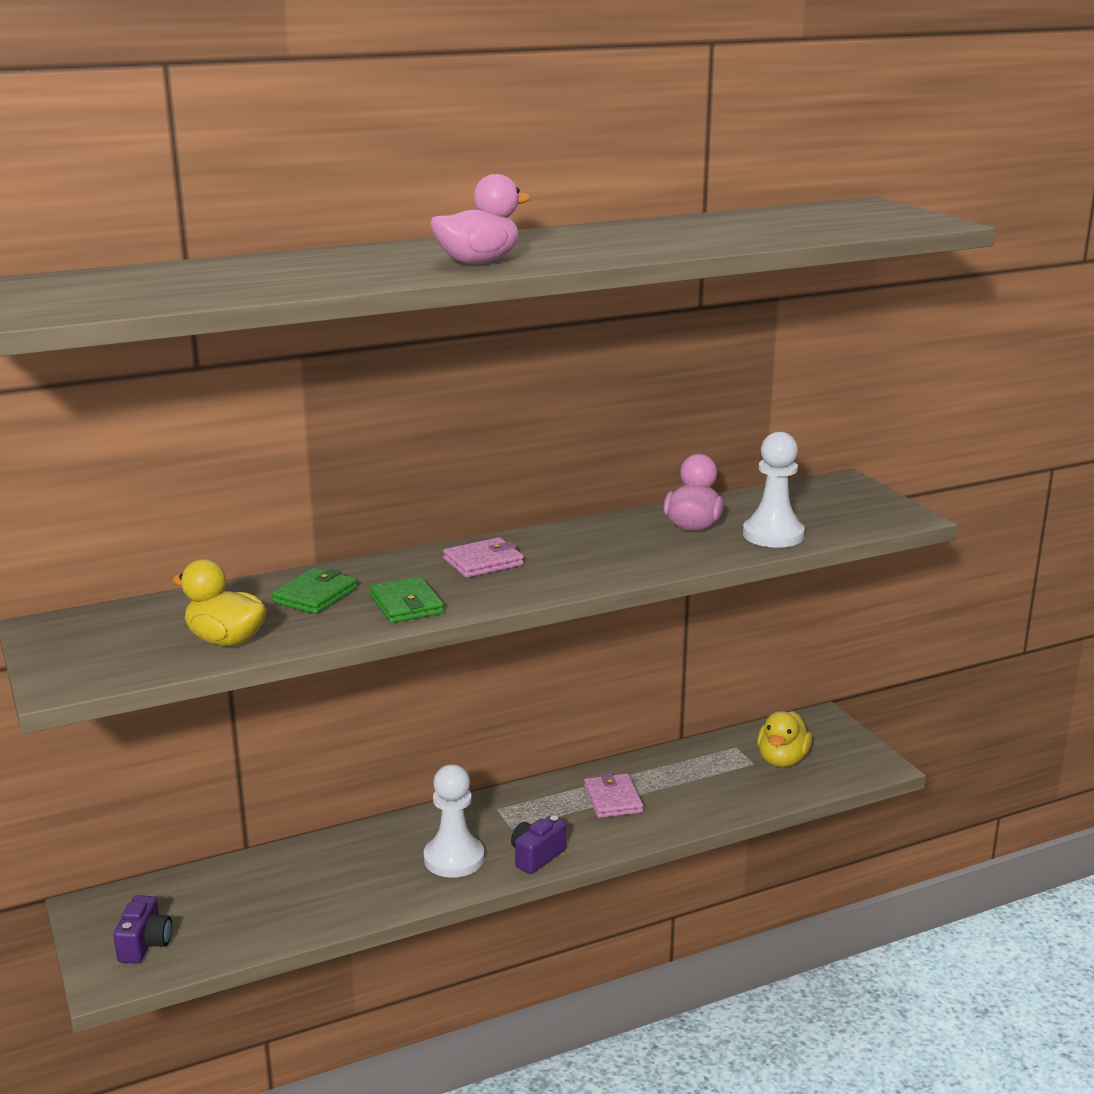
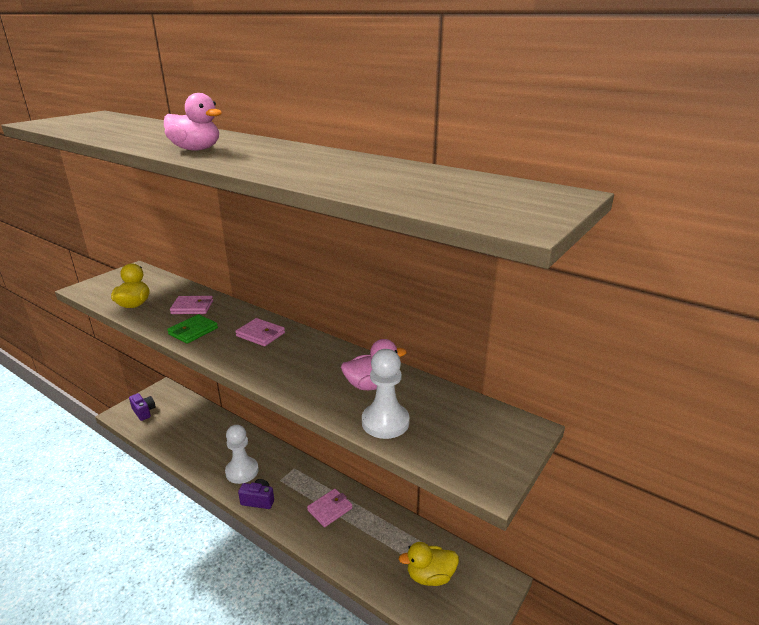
camera: 60 degrees right, 5 degrees up
(145, 944) = (144, 412): purple camera -> purple camera turned 105 degrees counterclockwise
(315, 596) = (192, 307): green wallet -> pink wallet

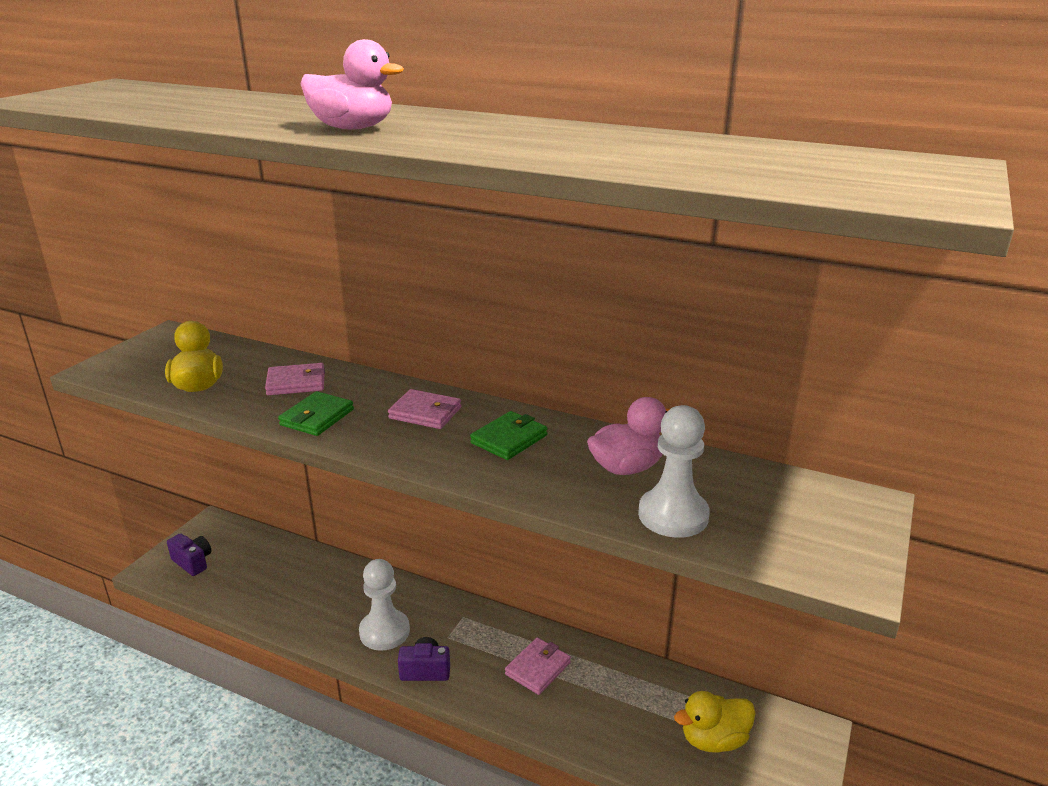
camera: 10 degrees left, 0 degrees up
(304, 357) = (509, 439): none -> green wallet

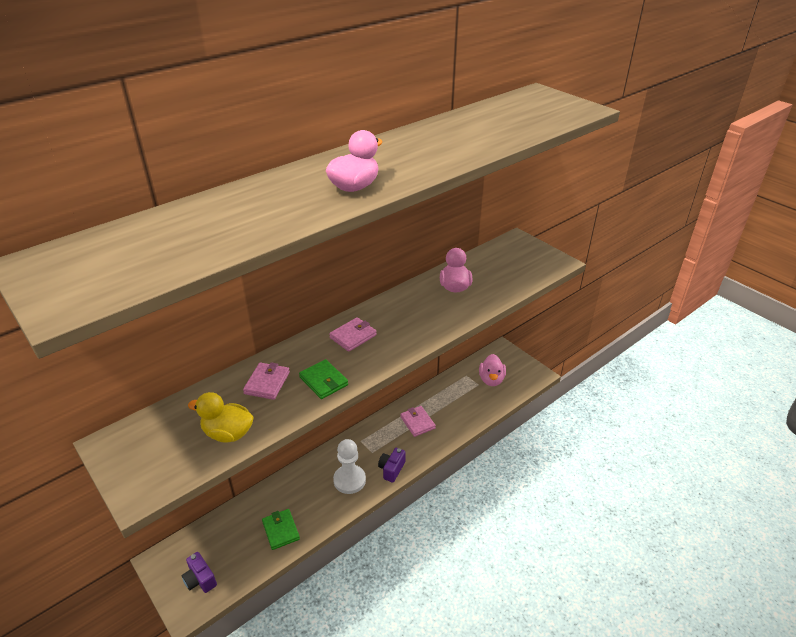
camera: 65 degrees left, 10 degrees up
(193, 562) = (200, 579): purple camera -> purple camera turned 105 degrees counterclockwise
(509, 439) = (404, 314): green wallet -> green wallet (281, 530)
(673, 515) = (499, 287): white pawn -> none
(713, 740) = (491, 380): yellow duck -> pink duck

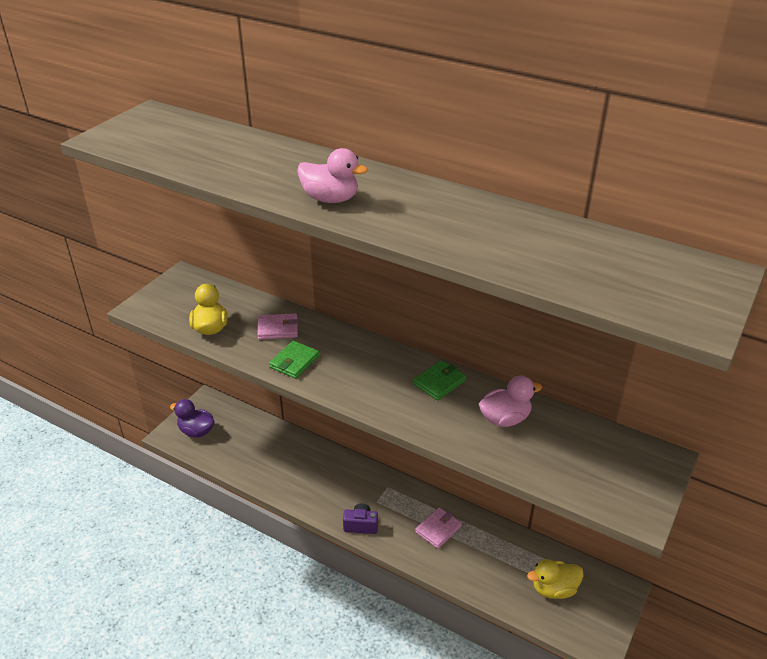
camera: 70 degrees right, 0 degrees up
(200, 579) = (196, 431): purple camera -> purple duck
(281, 530) = (258, 464): green wallet -> green wallet (439, 382)
(349, 480) = (333, 494): white pawn -> none
(353, 336) = (369, 362): pink wallet -> none
(491, 380) = (554, 589): pink duck -> yellow duck

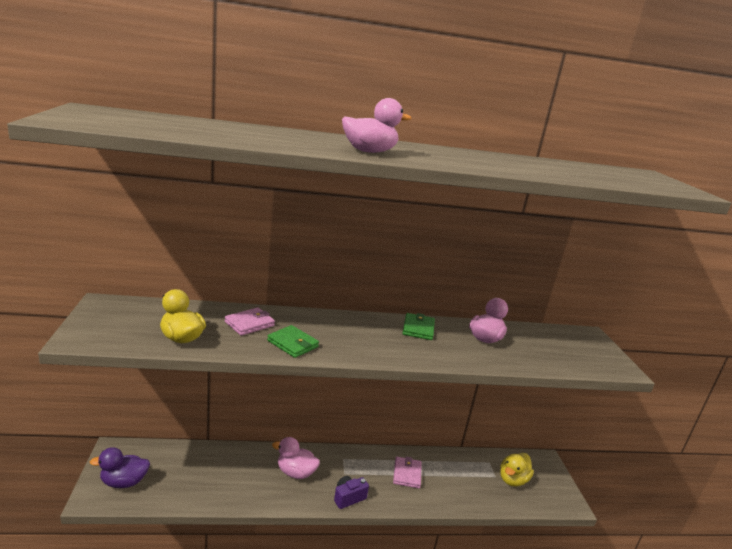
camera: 40 degrees left, 15 degrees down
(294, 362) = (293, 344): green wallet -> green wallet turned 45 degrees counterclockwise
(333, 481) = (295, 472): none -> pink duck

